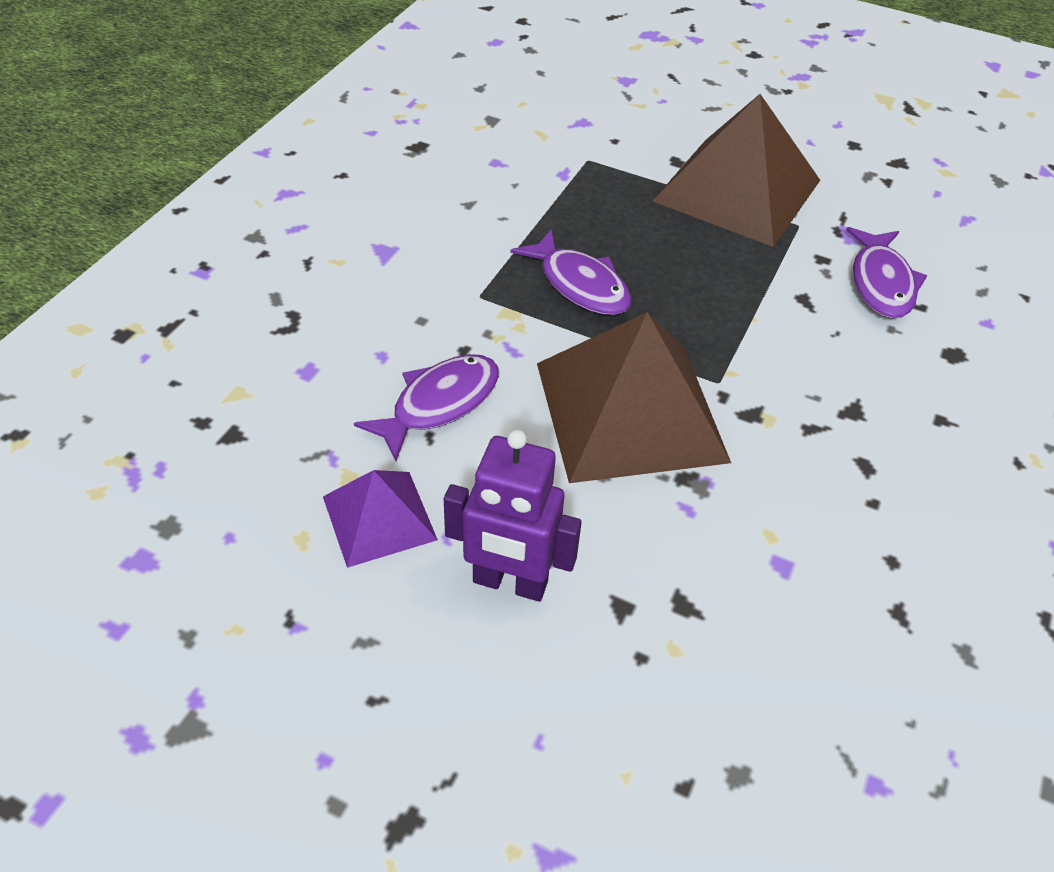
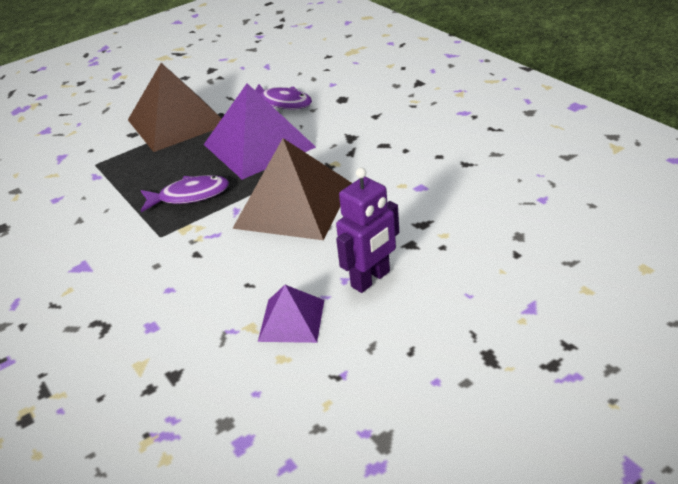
camera: 55 degrees left, 10 degrees down
(439, 404) = (228, 274): purple fish -> none
(747, 305) = (258, 145): none -> purple pyramid

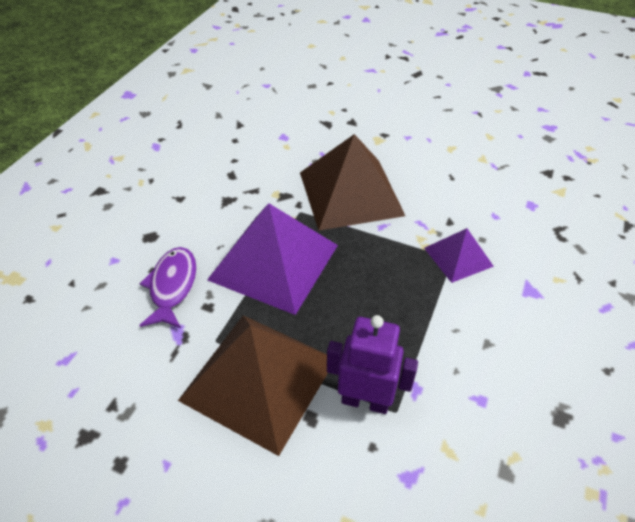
camera: 125 degrees left, 10 degrees up
(190, 196) = (386, 271): purple fish -> none
(292, 320) = (460, 144): purple pyramid -> purple pyramid (458, 257)
(371, 279) = (398, 126): purple robot -> purple robot (365, 401)

